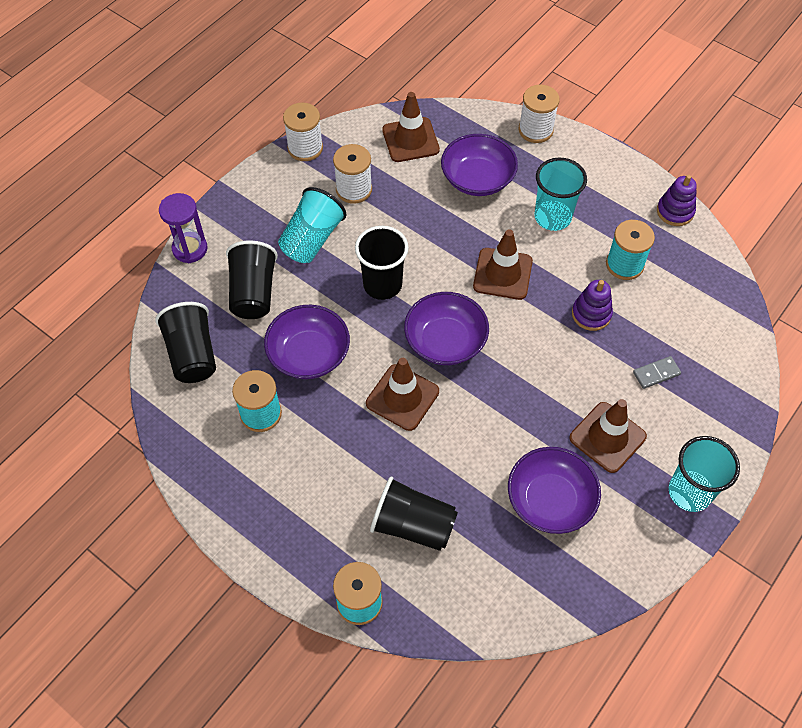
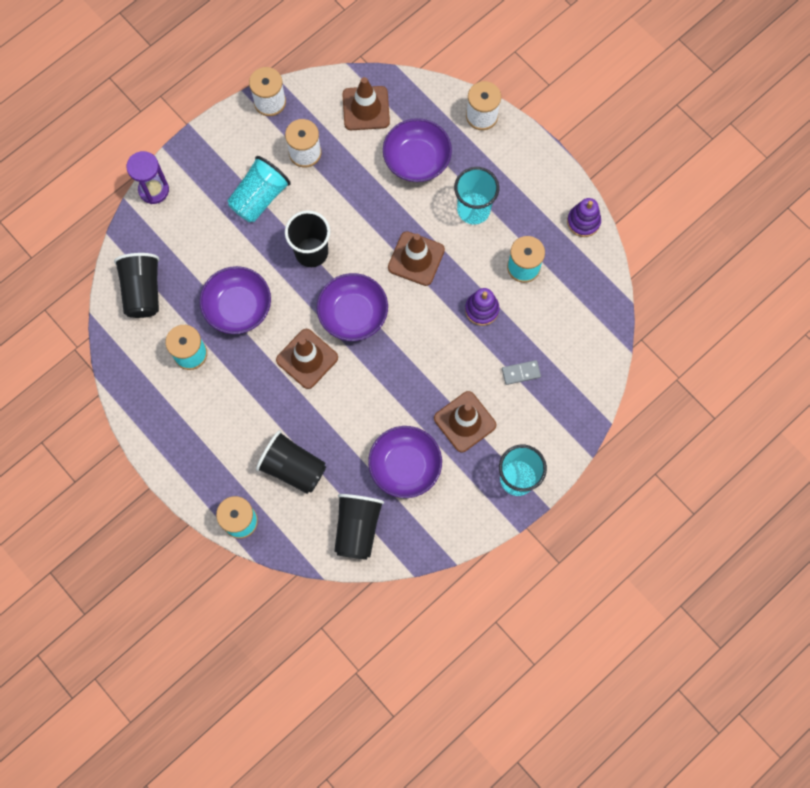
camera: 10 degrees right, 15 degrees up
(253, 293) = (201, 242): black cup -> black cup (357, 528)

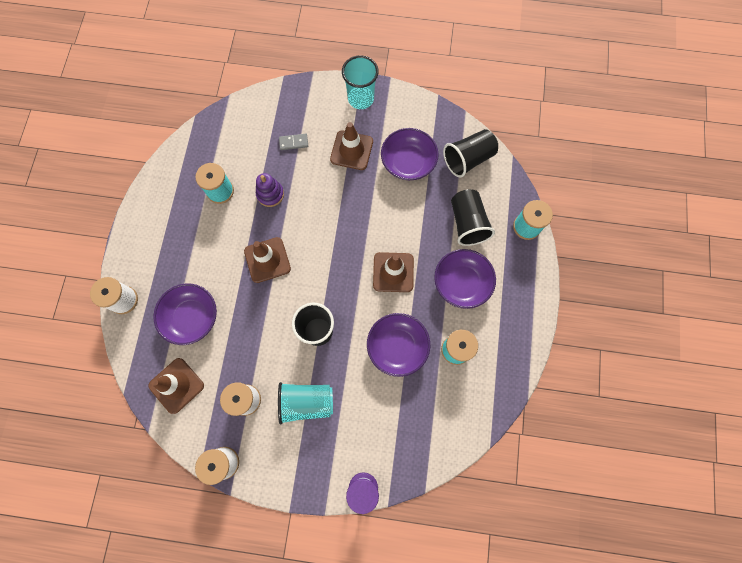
camera: 130 degrees left, 0 degrees up
(143, 291) = (443, 423): black cup -> none
(353, 314) = (338, 268): purple bowl -> purple bowl (461, 283)
(473, 209) = (202, 251): turquoise cup -> none
(521, 373) = (293, 142): grey domino -> grey domino turned 45 degrees counterclockwise
(583, 221) = (159, 179): purple stacking toy -> none

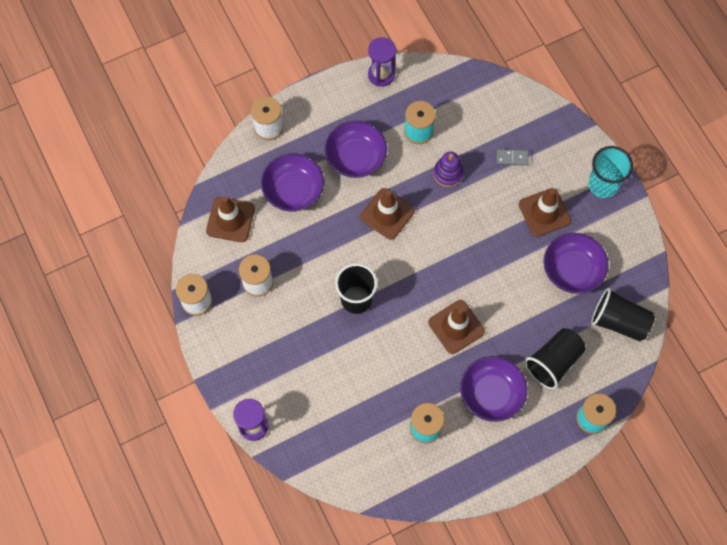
camera: 55 degrees right, 5 degrees down
(153, 186) = (381, 75): none -> purple hourglass
(293, 142) = (512, 158): grey domino -> grey domino turned 45 degrees counterclockwise
(306, 402) = (290, 332): turquoise cup -> none
(397, 346) = (391, 375): purple bowl -> purple bowl (356, 157)

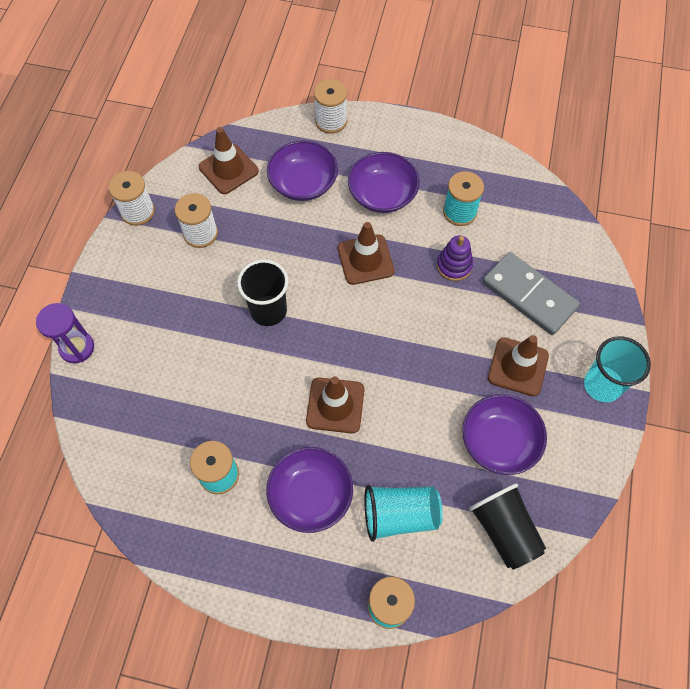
camera: 40 degrees right, 5 degrees down
(381, 75) = (468, 145): purple hourglass -> none
(512, 158) = (529, 295): grey domino -> grey domino, size x2.32
(553, 362) = (399, 515): black cup -> turquoise cup

